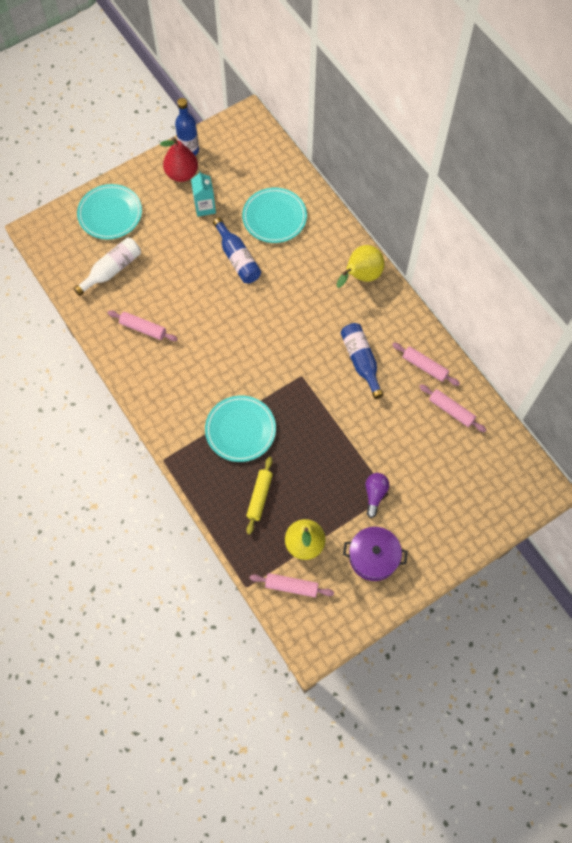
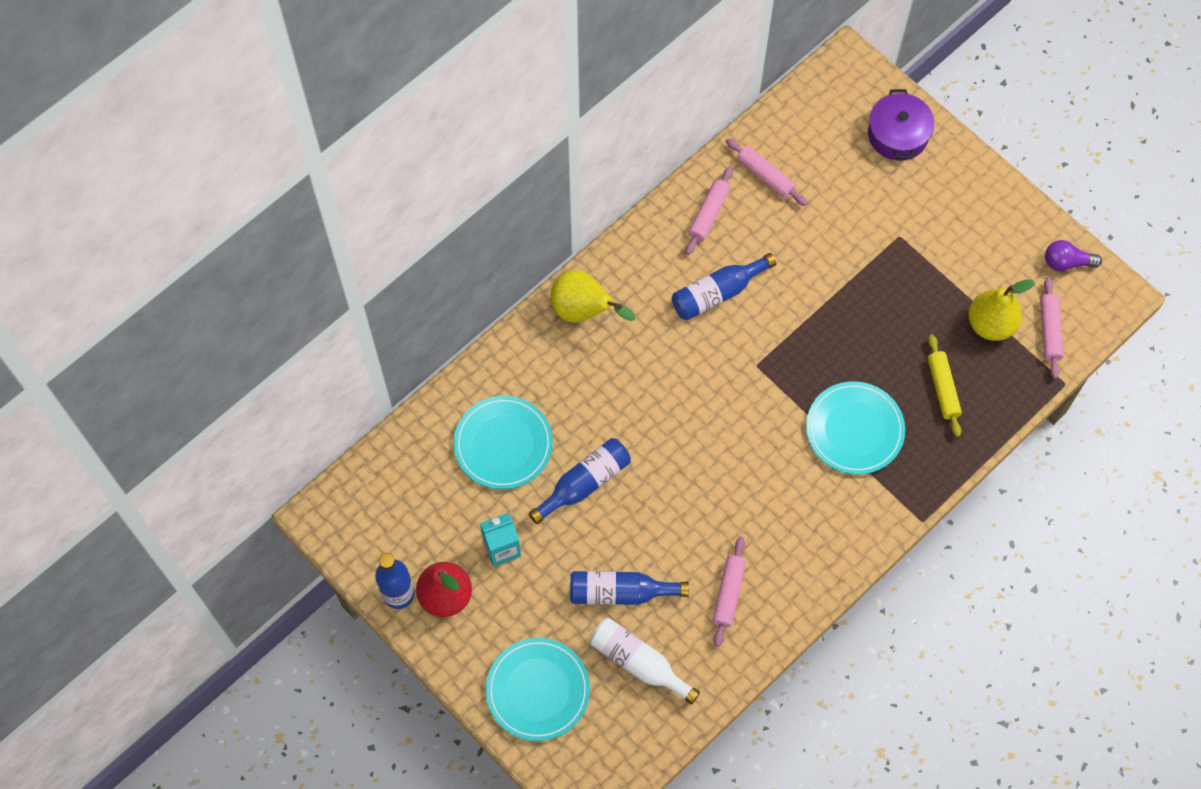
camera: 100 degrees left, 0 degrees up
(160, 267) = (620, 592): none -> blue bottle
(259, 497) = (943, 388): yellow rolling pin -> yellow rolling pin turned 75 degrees clockwise
(373, 557) = (985, 242): purple pot -> purple pot (897, 134)
(375, 494) = (904, 251): purple light bulb -> purple light bulb (1066, 262)
(451, 410) = (765, 176): pink rolling pin -> pink rolling pin turned 75 degrees counterclockwise

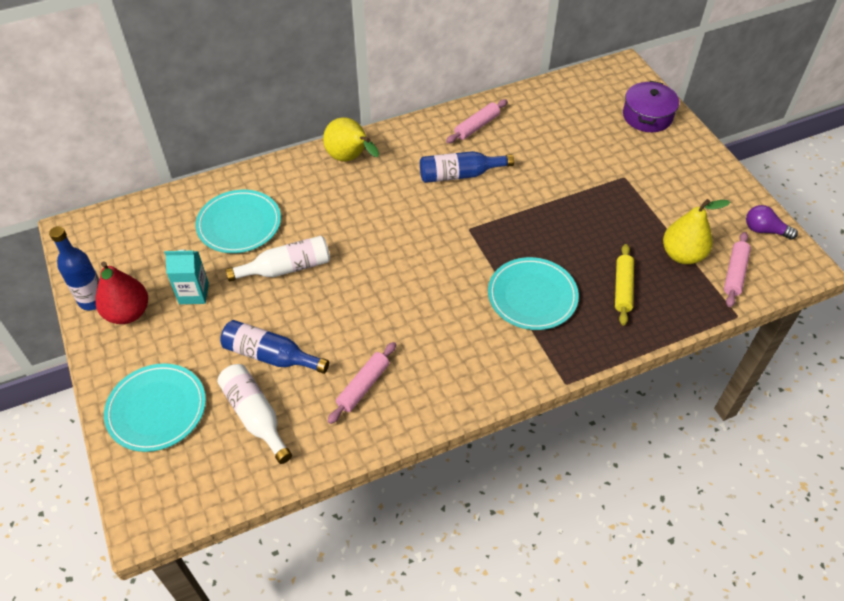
camera: 20 degrees right, 15 degrees down
(584, 483) = (286, 268): blue bottle -> white bottle
(765, 176) = (531, 115): pink rolling pin -> none

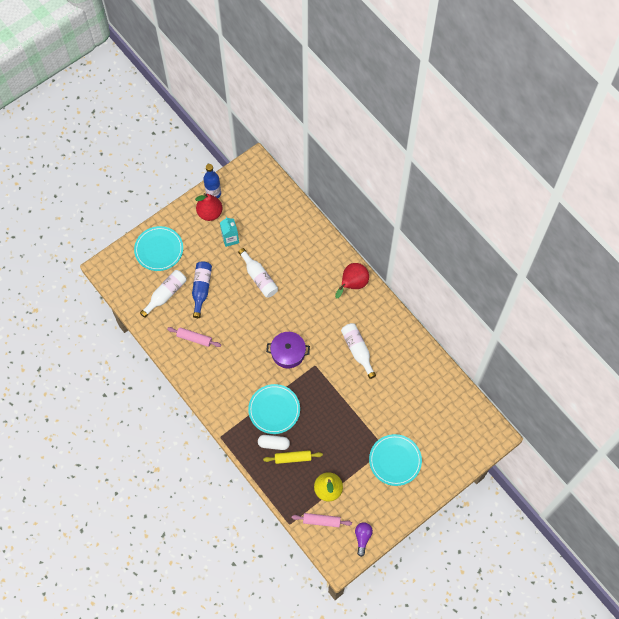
camera: 75 degrees right, 15 degrees up
(239, 224) = (283, 242): turquoise plate -> turquoise plate (395, 460)
(350, 158) = (352, 284): yellow pear -> red pear
(460, 175) = (357, 350): blue bottle -> white bottle
(476, 126) = (404, 350): pink rolling pin -> none
(593, 309) = (273, 444): none -> white capsule
(647, 116) = (449, 456): purple pot -> purple pot (288, 353)

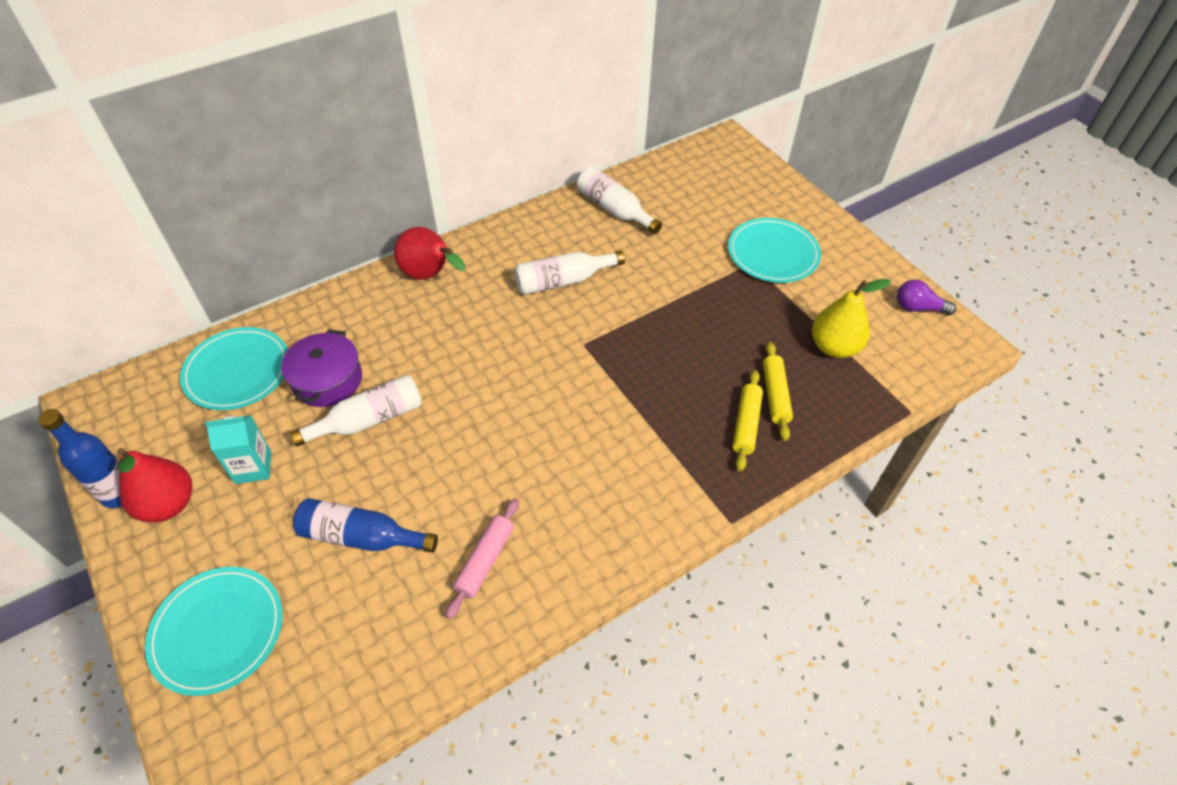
camera: 85 degrees left, 15 degrees down
(165, 294) = (350, 621): white bottle -> white bottle (614, 209)
(273, 444) = (746, 424): white capsule -> yellow rolling pin
(274, 409) = (672, 417): turquoise plate -> turquoise plate (237, 371)
(288, 353) = (551, 384): purple pot -> purple pot (327, 380)
(321, 521) = (896, 362): pink rolling pin -> none

